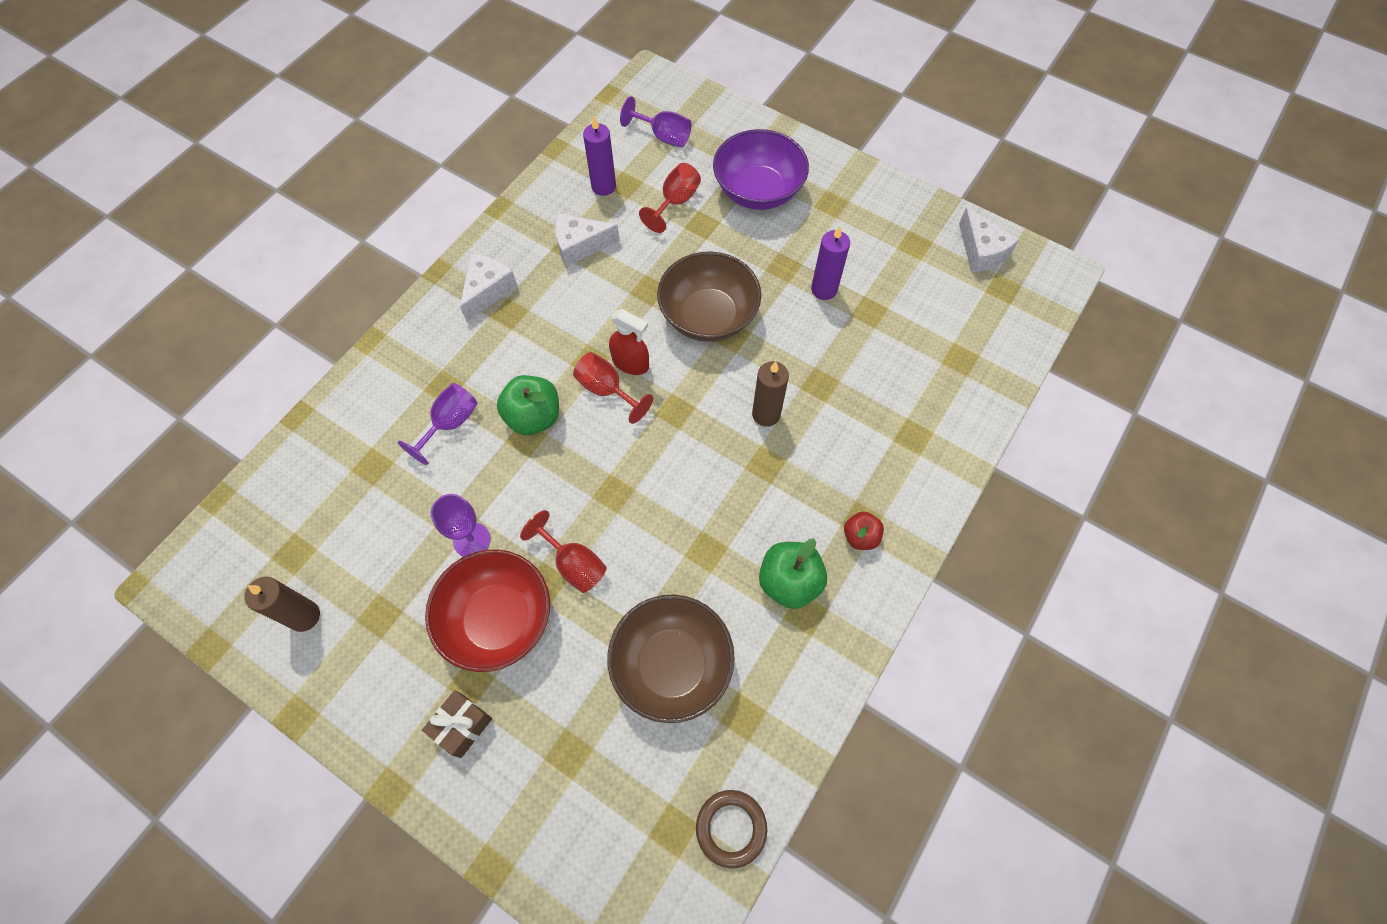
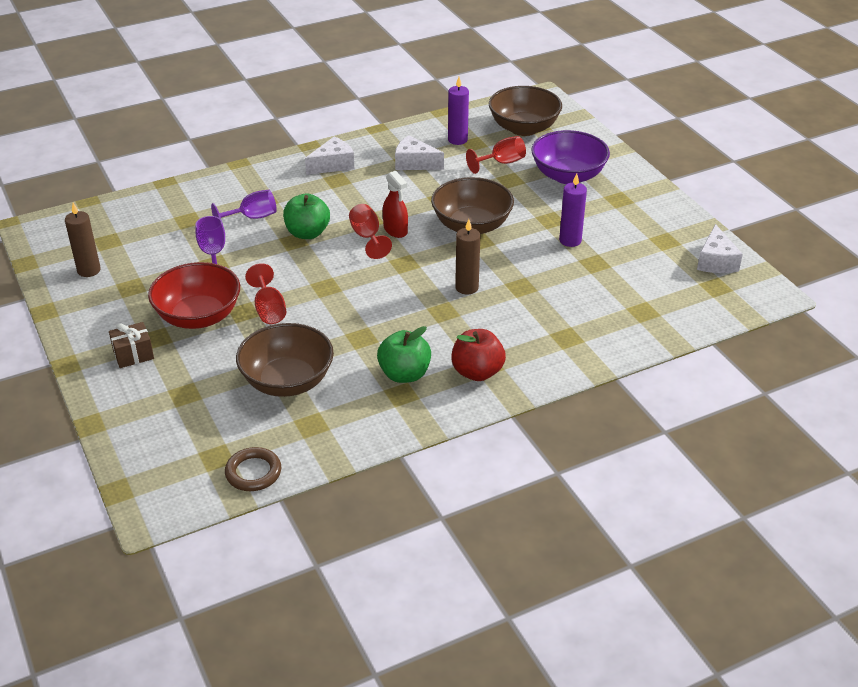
camera: 30 degrees right, 25 degrees down
(663, 136) = (523, 128): purple goblet -> brown bowl
(860, 536) = (477, 372): red apple -> red apple, size x1.66

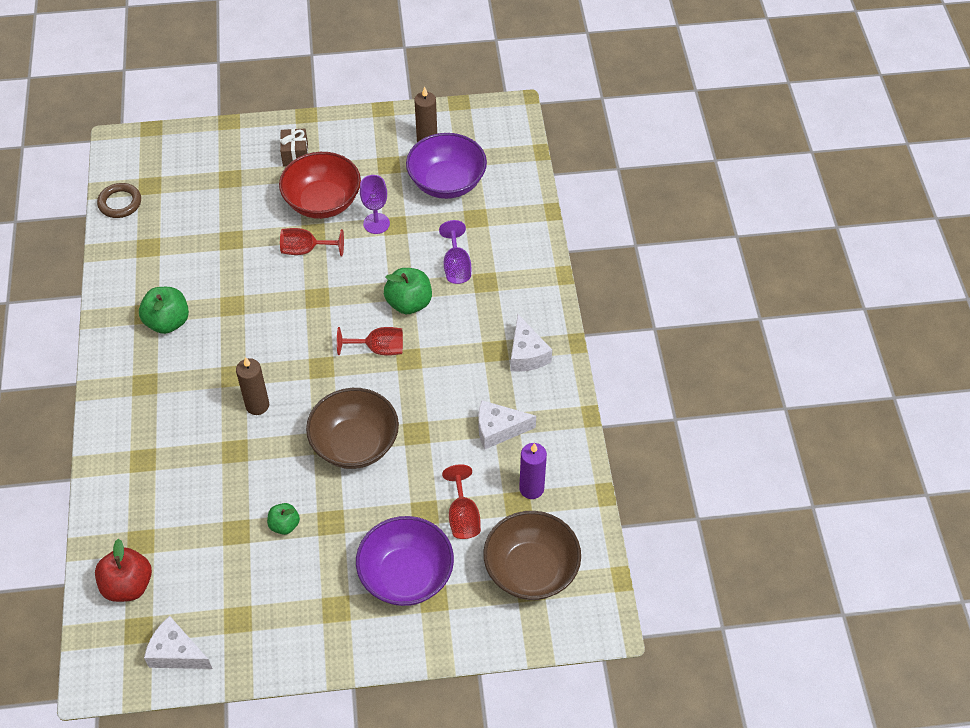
camera: 110 degrees right, 15 degrees up
(146, 245) = (447, 182): none -> purple bowl
(287, 381) = (206, 243): brown bowl -> none
(395, 230) = (379, 375): red spray bottle -> none
(414, 163) = (498, 430): white cheese -> white cheese turned 135 degrees counterclockwise
(477, 372) = (139, 374): red apple -> red apple (128, 585)
(570, 240) = (284, 525): purple candle -> green apple

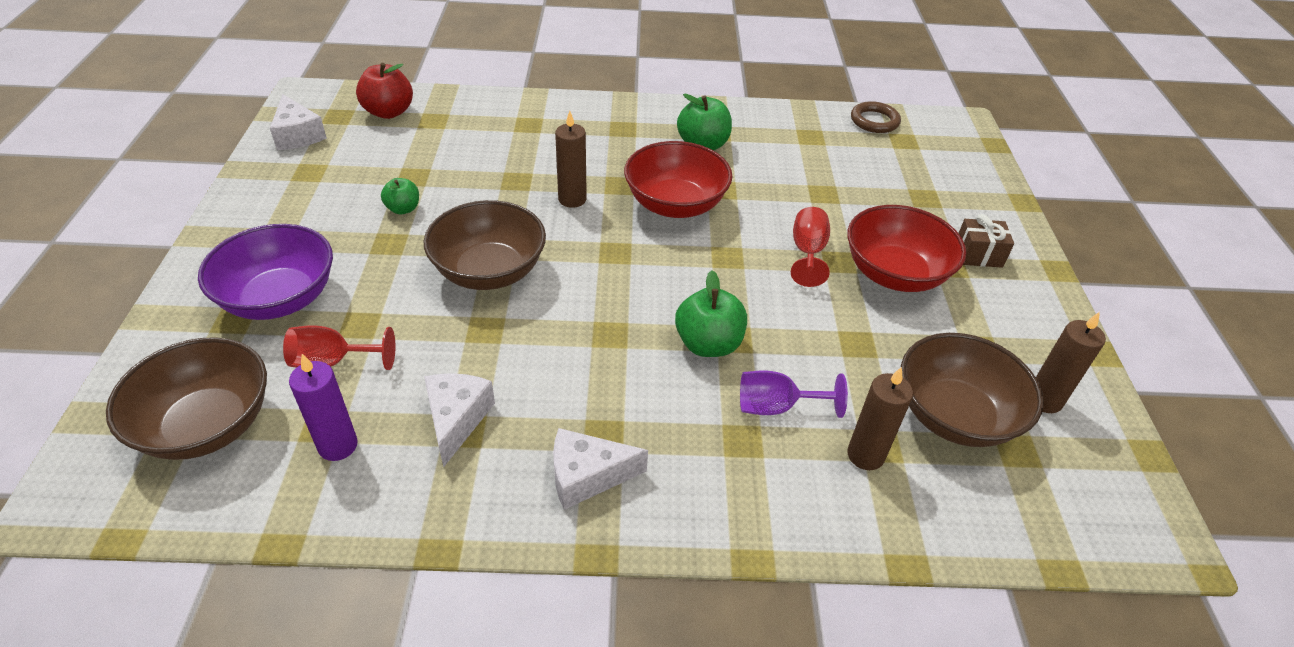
camera: 95 degrees right, 10 degrees down
(176, 653) = (298, 135): white cheese -> white cheese turned 120 degrees clockwise
(256, 334) = (675, 204): none -> red bowl
(376, 223) = (859, 324): purple goblet -> none
(379, 349) = (632, 306): red goblet -> none
(447, 182) = (954, 415): purple bowl -> brown bowl
(484, 225) = (865, 455): none -> brown candle

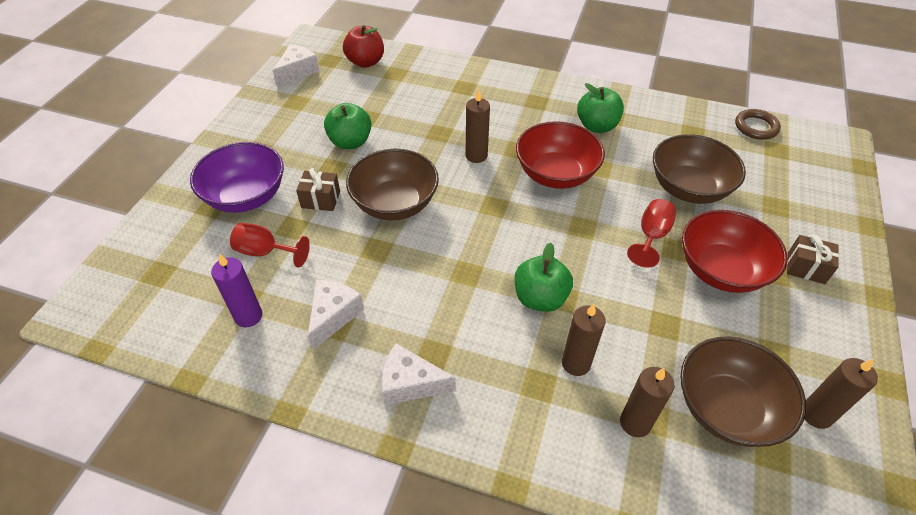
camera: 20 degrees right, 5 degrees up
(207, 425) = (172, 281): brown bowl -> brown bowl (688, 188)
(298, 135) = (297, 71): white cheese -> white cheese turned 135 degrees counterclockwise
(388, 284) = (321, 199): none -> brown gift
(403, 209) = (350, 142): green apple -> green apple, size x1.66
(776, 407) = (576, 363): purple goblet -> brown candle

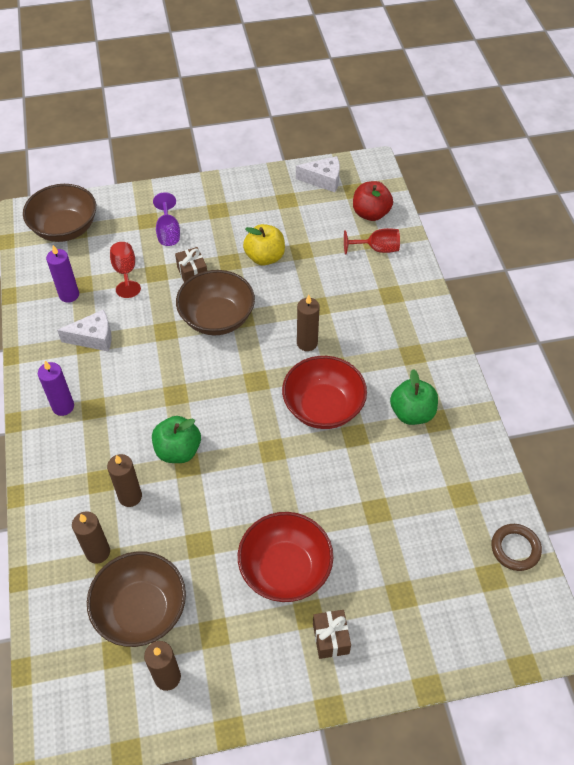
camera: 60 degrees right, 5 degrees up
(246, 196) = (168, 232): purple bowl -> purple goblet
(350, 142) = (265, 257): green apple -> yellow apple
(410, 383) = (63, 406): white cheese -> purple candle
(651, 236) = (293, 504): red goblet -> red goblet (377, 249)
(688, 188) = (375, 514): brown bowl -> brown bowl (65, 228)

